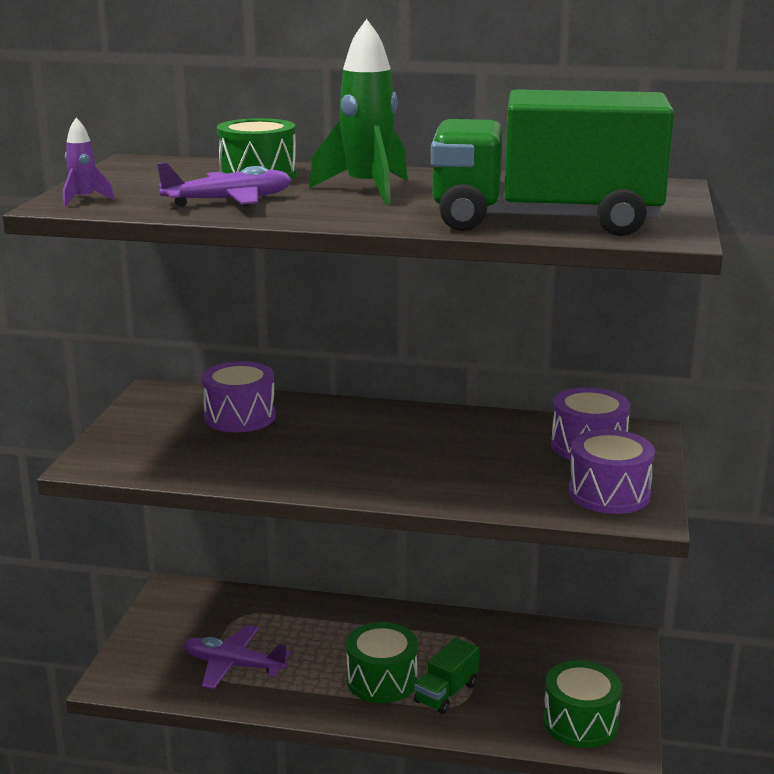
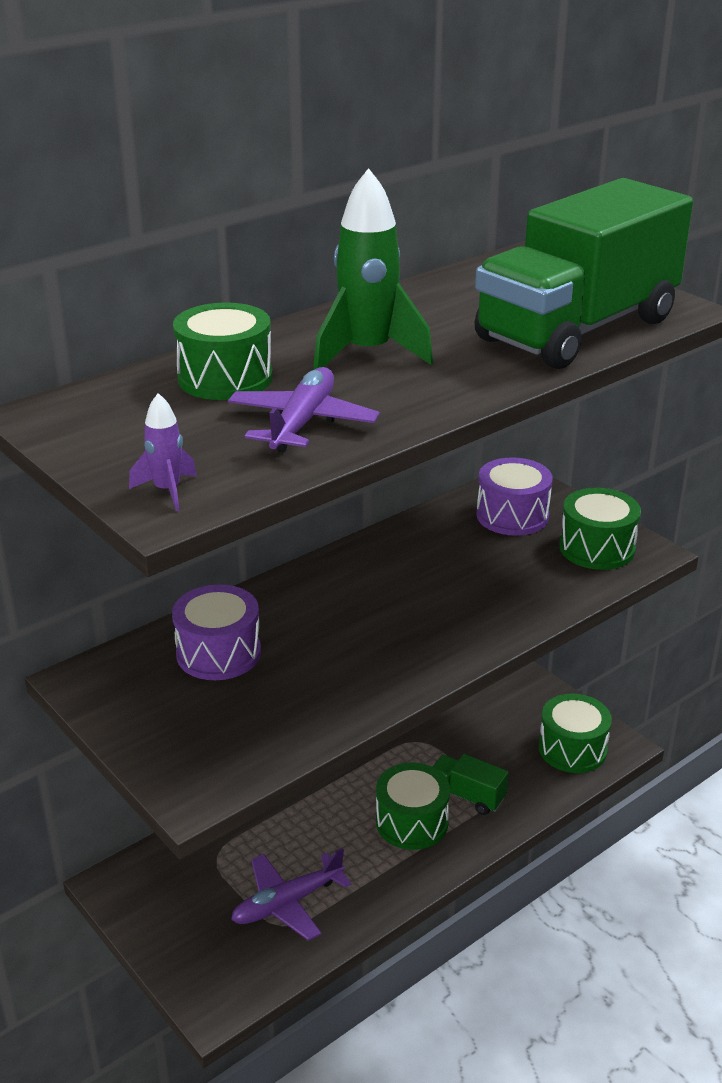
camera: 50 degrees left, 10 degrees up
(446, 693) = (467, 795): green truck -> green truck turned 135 degrees clockwise
(609, 493) = (597, 548): purple drum -> green drum

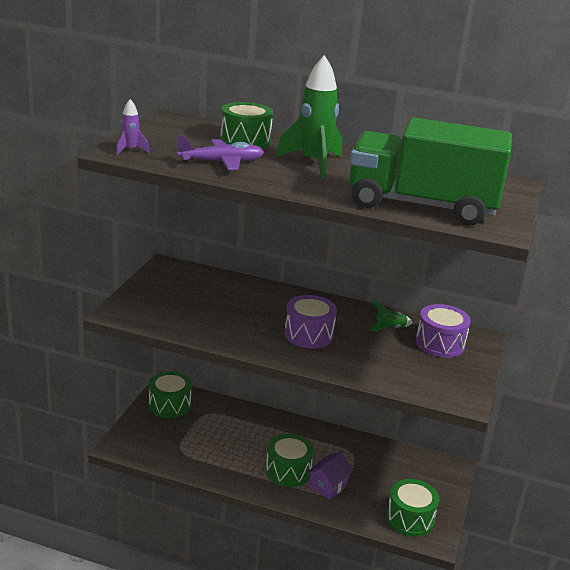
camera: 55 degrees right, 5 degrees down
(218, 653) = (218, 291): purple drum -> purple drum (308, 335)
(287, 903) = (196, 447): purple plane -> none
(448, 538) = (389, 328): none -> green rocket
(467, 795) = (328, 486): green truck -> purple house
(597, 548) = (444, 381): green drum -> green drum (169, 405)

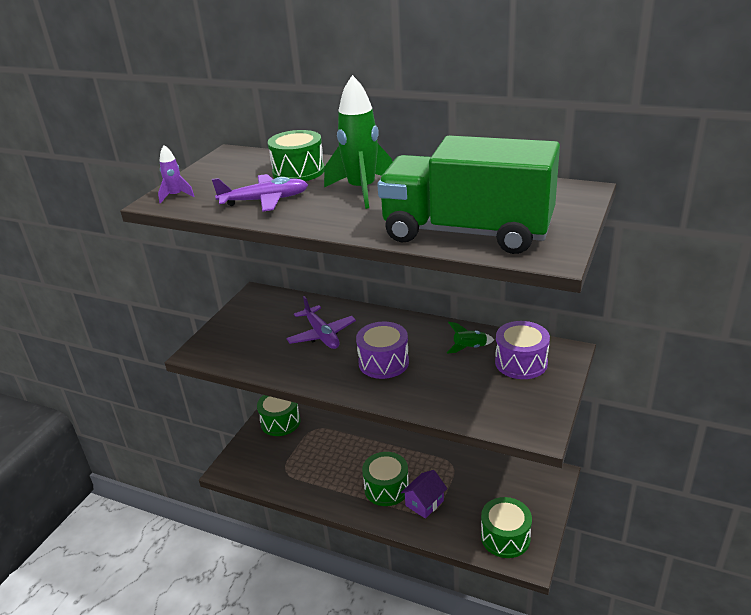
camera: 10 degrees right, 5 degrees up
(242, 307) = (322, 335): none -> purple plane

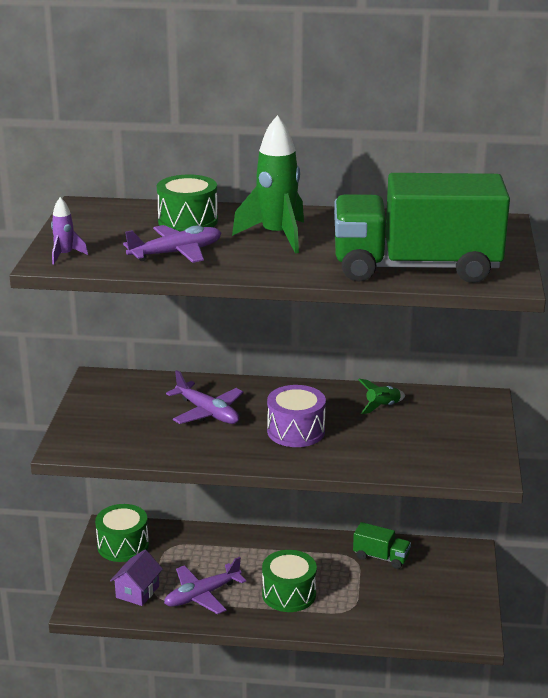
camera: 20 degrees left, 5 degrees down
(319, 477) = (202, 595): none -> purple plane
(424, 503) = (339, 601): purple house -> purple house (137, 592)
(475, 467) = (381, 557): none -> green truck
(505, 537) = (441, 618): green drum -> none
(521, 362) = (443, 414): purple drum -> none

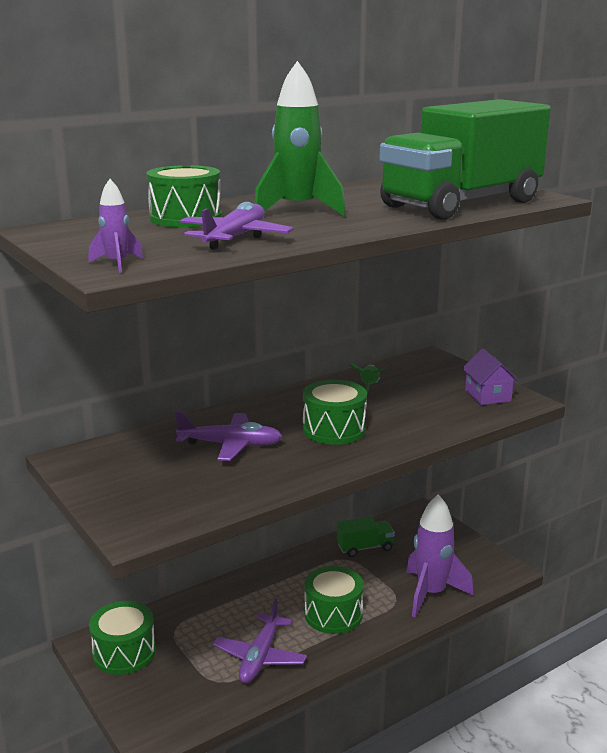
camera: 40 degrees left, 5 degrees down
(137, 592) = (194, 688): purple house -> purple house (488, 395)
(296, 431) = (334, 429): purple drum -> green drum
(384, 619) = (431, 593): none -> purple rocket

